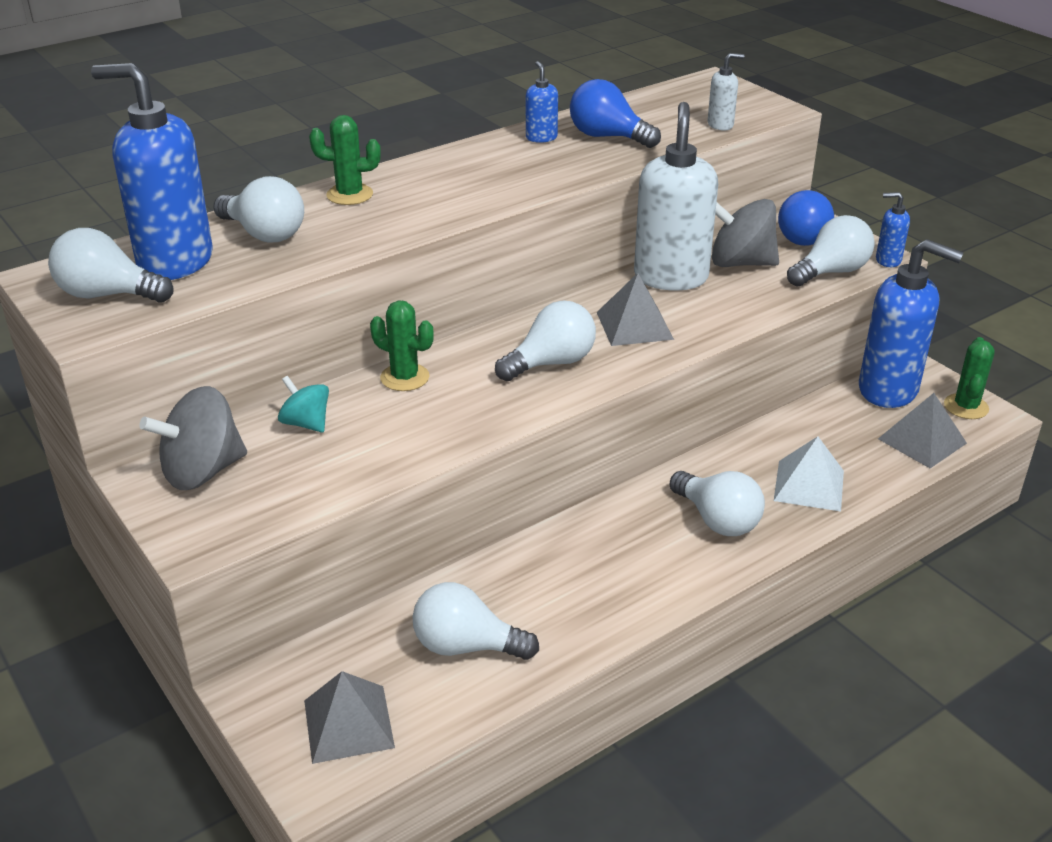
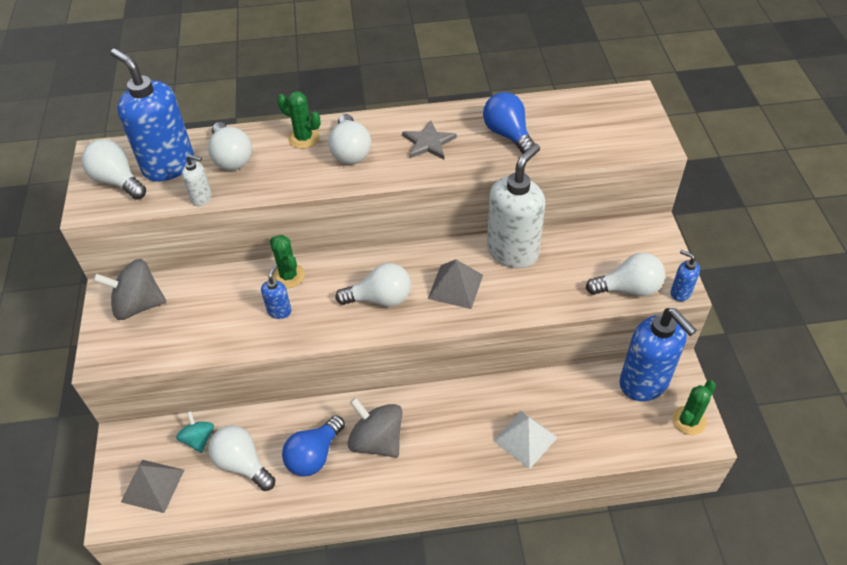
camera: 30 degrees right, 15 degrees up
(306, 423) = (212, 290): turquoise spinning top -> turquoise spinning top (198, 439)
(519, 163) = (428, 142): none -> grey star
(541, 138) = (463, 121): blue soap dispenser -> blue soap dispenser (279, 311)
(717, 520) = (446, 440): white light bulb -> white light bulb (350, 151)
(720, 125) = (598, 148): white soap dispenser -> white soap dispenser (202, 198)
(740, 263) = (571, 255): grey spinning top -> grey spinning top (377, 440)
(801, 236) = (636, 245): blue light bulb -> blue light bulb (314, 455)
(922, 441) = (632, 436): grey pyramid -> none

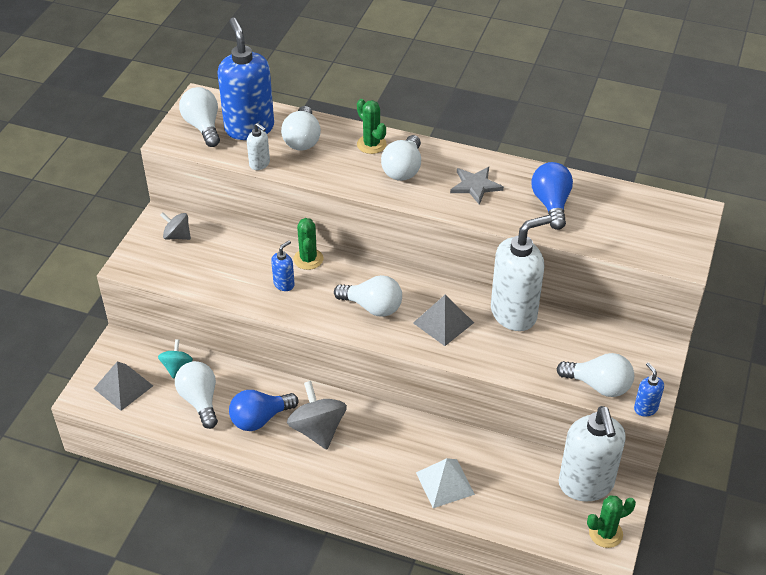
camera: 25 degrees right, 5 degrees down
(138, 305) = (177, 236): grey spinning top -> grey spinning top, size x0.59
(644, 382) = (586, 485): blue soap dispenser -> white soap dispenser

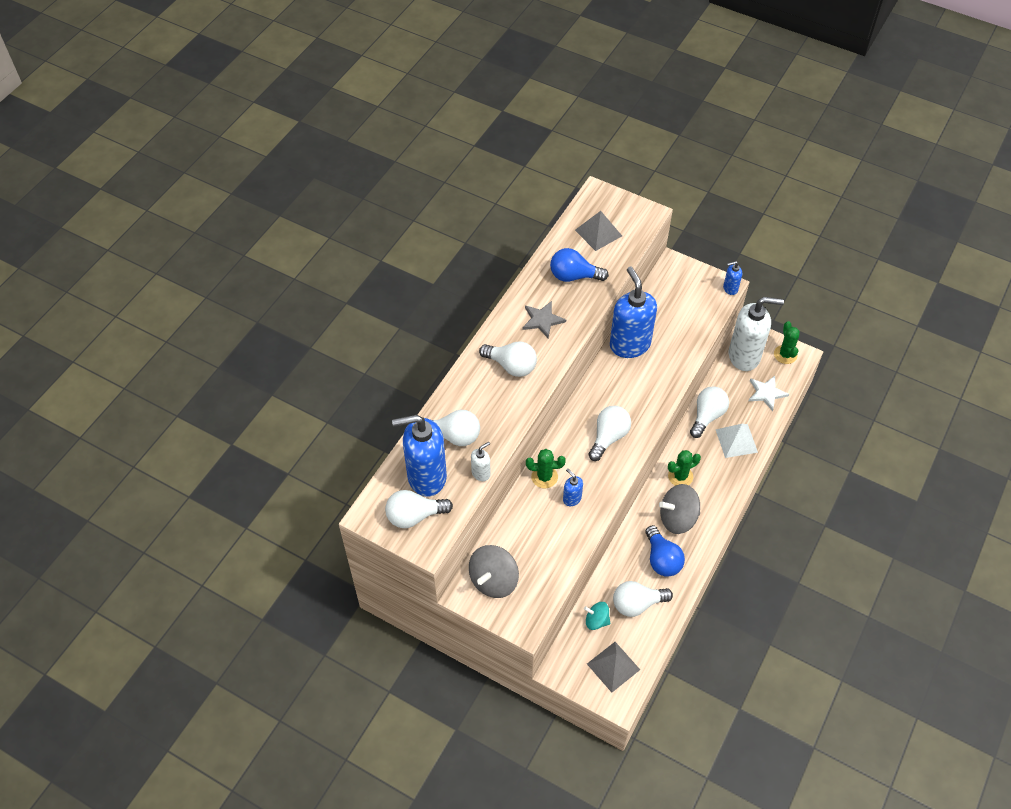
camera: 80 degrees left, 10 degrees up
(177, 236) = (493, 580): grey spinning top -> grey spinning top, size x1.70
(371, 144) = (473, 384): green cactus -> green cactus (680, 476)
(443, 322) = (632, 392): grey pyramid -> grey pyramid (598, 233)
(514, 313) = (629, 345): white soap dispenser -> blue soap dispenser
(531, 513) = (766, 393): none -> white star
(599, 385) = (707, 309): white light bulb -> white light bulb (707, 416)

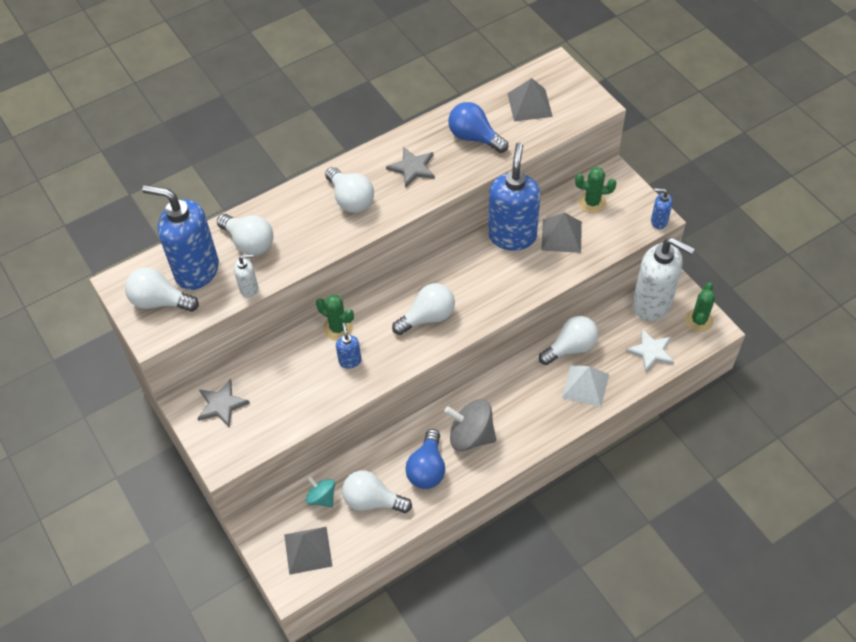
camera: 30 degrees right, 0 degrees up
(493, 580) = (221, 404): grey spinning top -> grey star
(666, 329) = (561, 235): none -> grey pyramid
(680, 476) = (501, 396): green cactus -> green cactus (592, 202)

